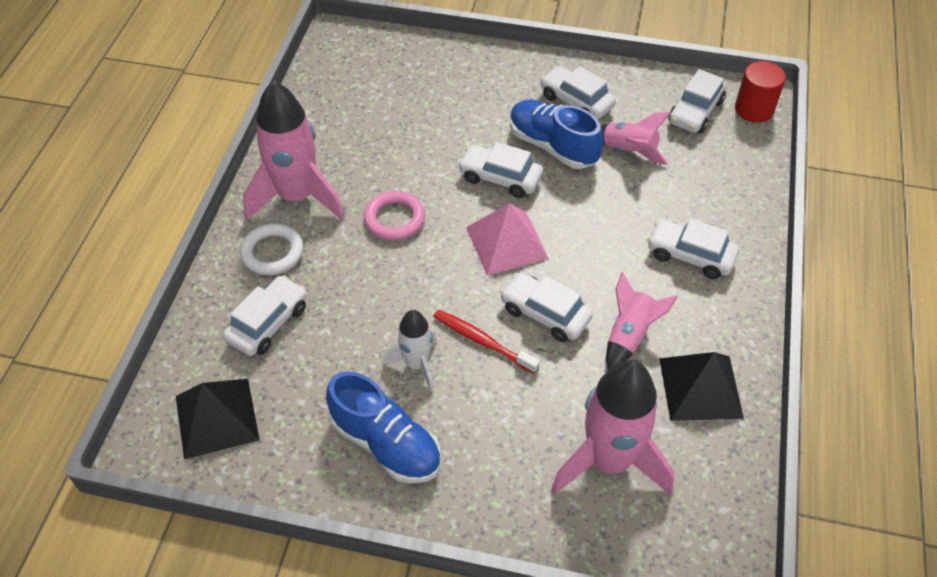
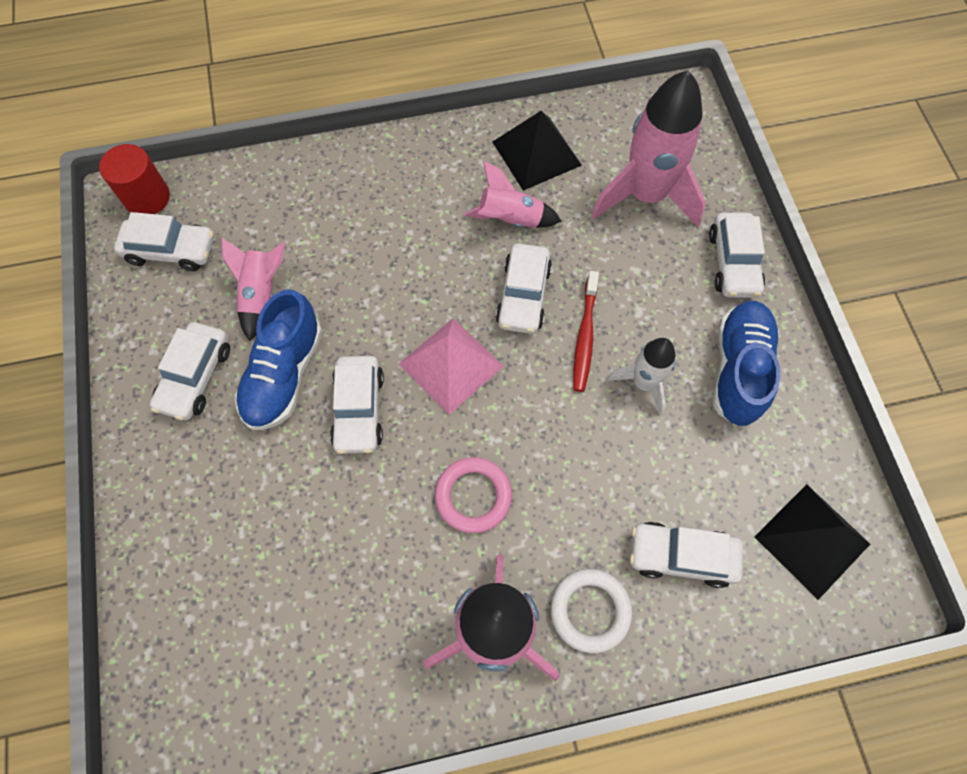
camera: 115 degrees left, 15 degrees up
(690, 255) = (389, 199): white car -> white car (733, 263)

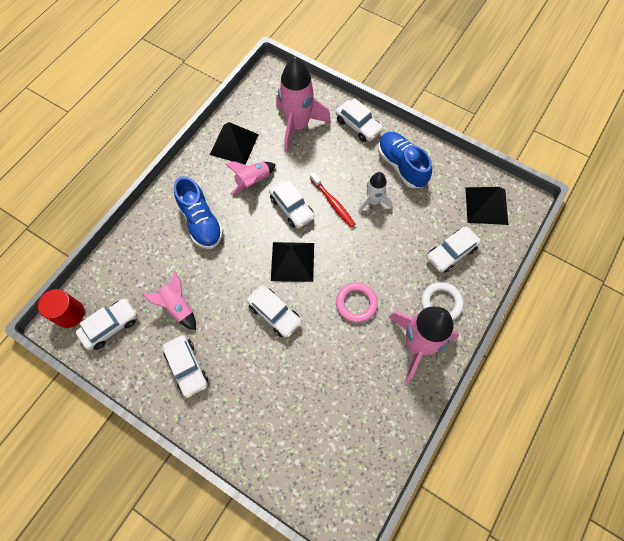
camera: 45 degrees left, 0 degrees up
(284, 374) = (226, 329): blue shoe -> blue shoe (201, 222)
(451, 365) = (292, 261): pink pyramid -> black pyramid

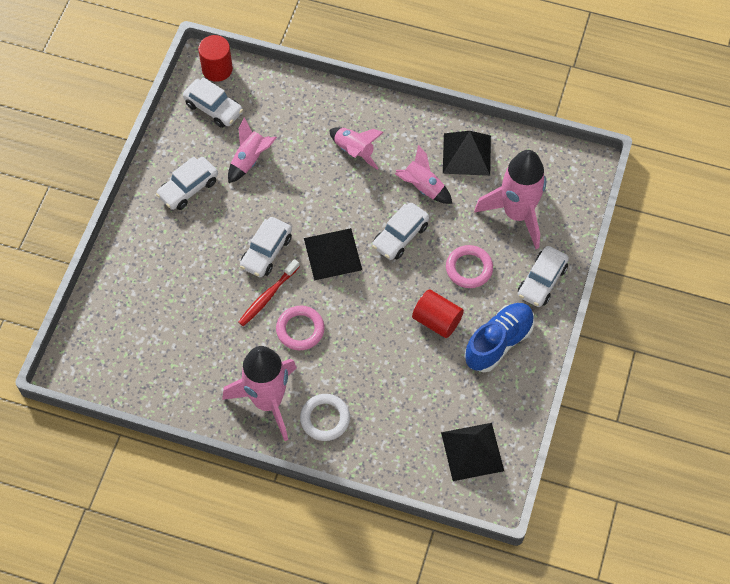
camera: 75 degrees right, 5 degrees down
(201, 222) = (354, 151): blue shoe -> pink rocket
(333, 203) = (420, 278): red toothbrush -> red toothbrush (267, 296)
(334, 168) = (469, 268): none -> pink ring
(373, 201) = (437, 321): white rocket -> red cylinder
(451, 253) = (393, 420): white car -> none

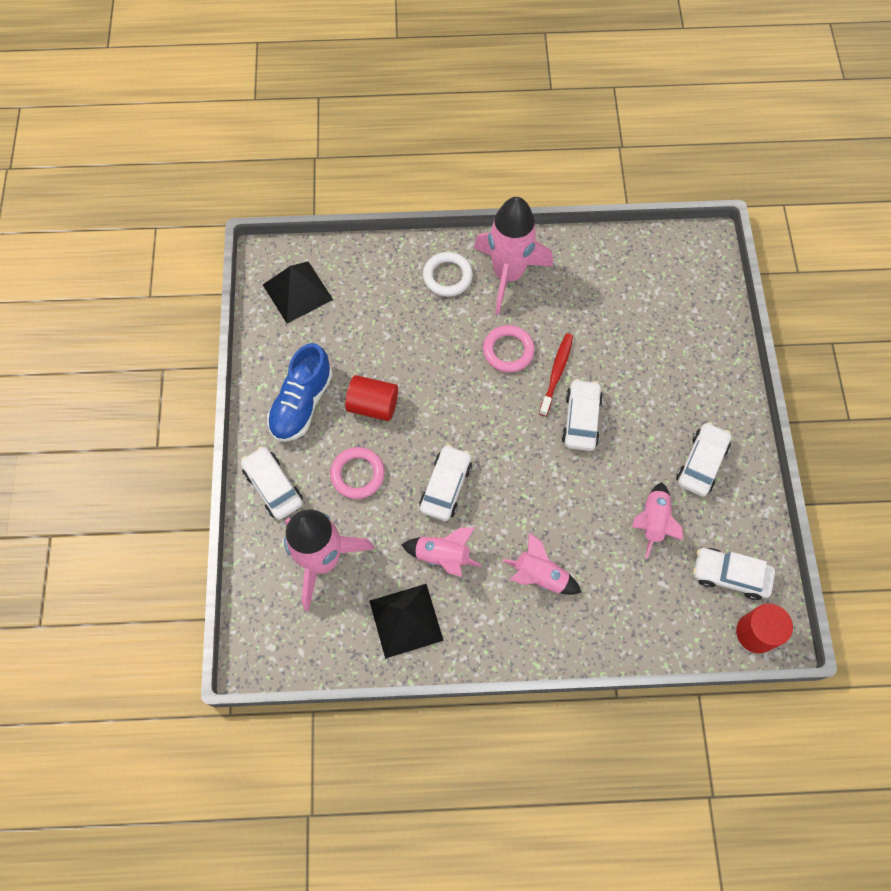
camera: 160 degrees right, 5 degrees up
(333, 254) = (510, 441): black pyramid -> none
(542, 281) = (273, 487): white car -> white car turned 45 degrees counterclockwise

